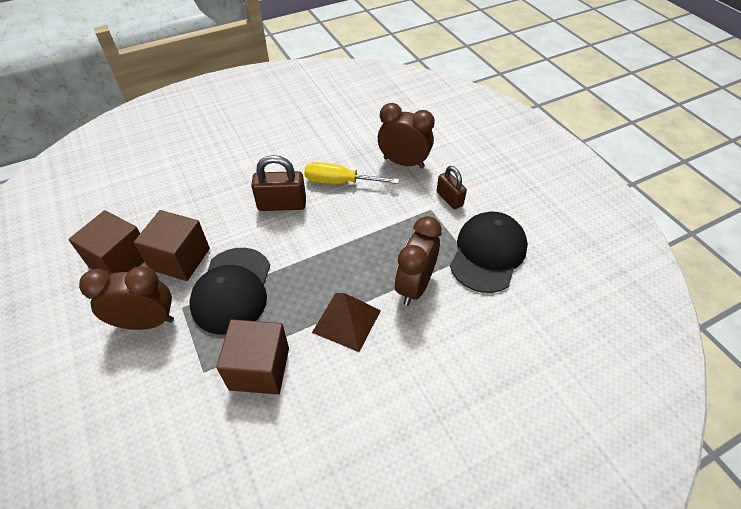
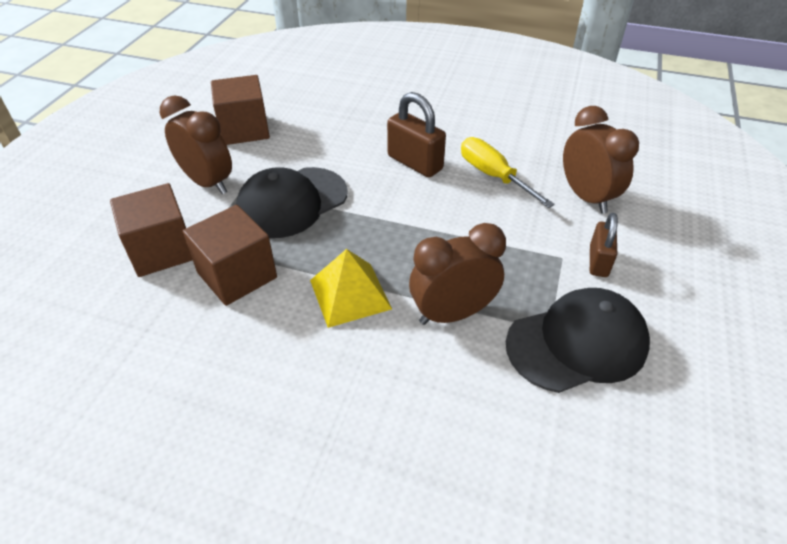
camera: 45 degrees right, 5 degrees down
(180, 259) = (284, 154): brown cube -> brown cube (162, 250)
(346, 321) = (350, 294): brown pyramid -> yellow pyramid

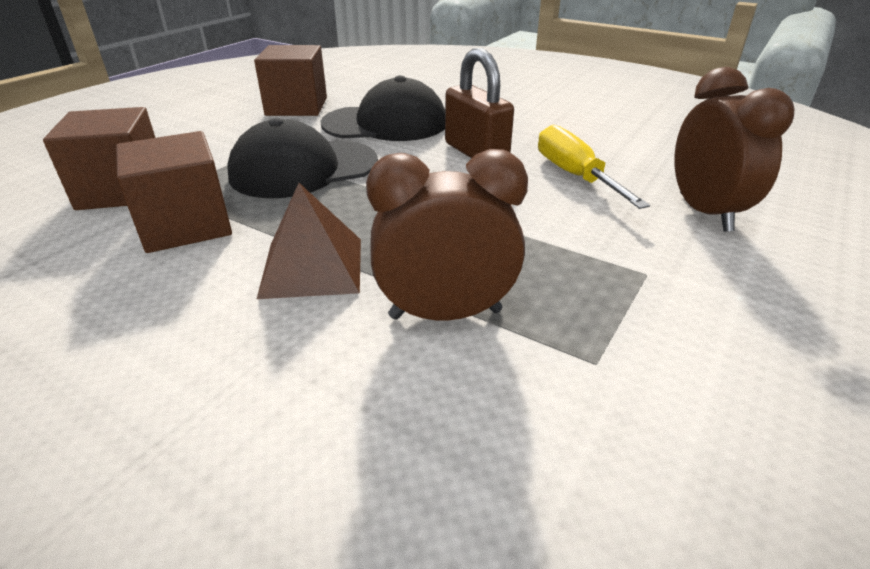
camera: 15 degrees right, 10 degrees down
(208, 182) = (223, 142): brown clock -> none
(350, 294) = (312, 267): yellow pyramid -> brown pyramid
(577, 343) = (639, 392): black cap -> black cap (385, 123)
(598, 261) = (706, 287): brown padlock -> none

